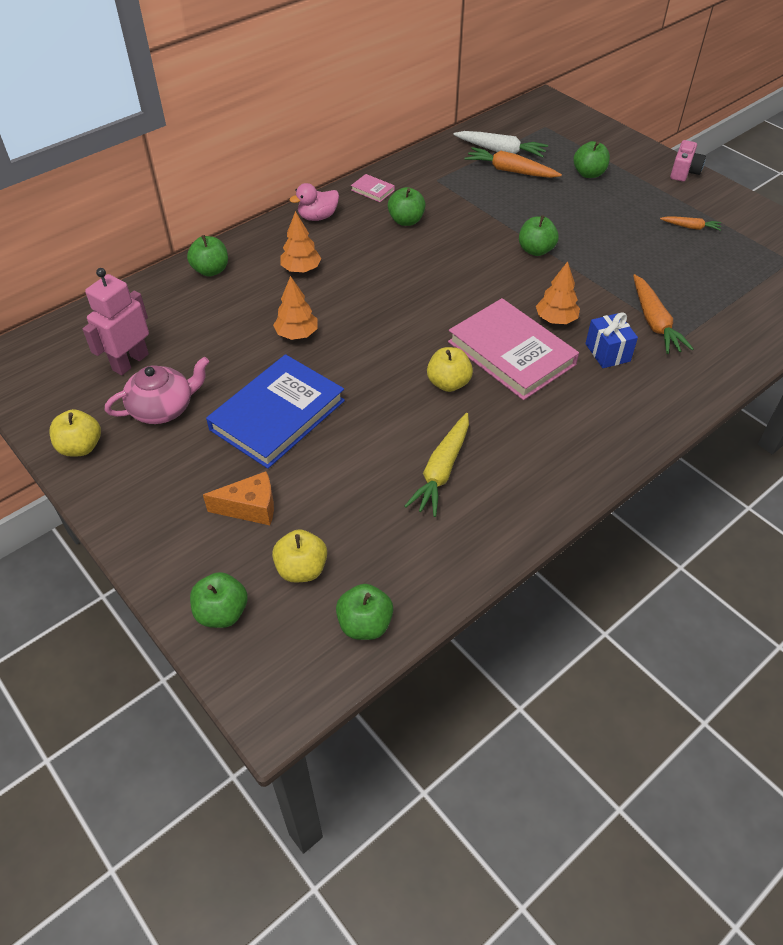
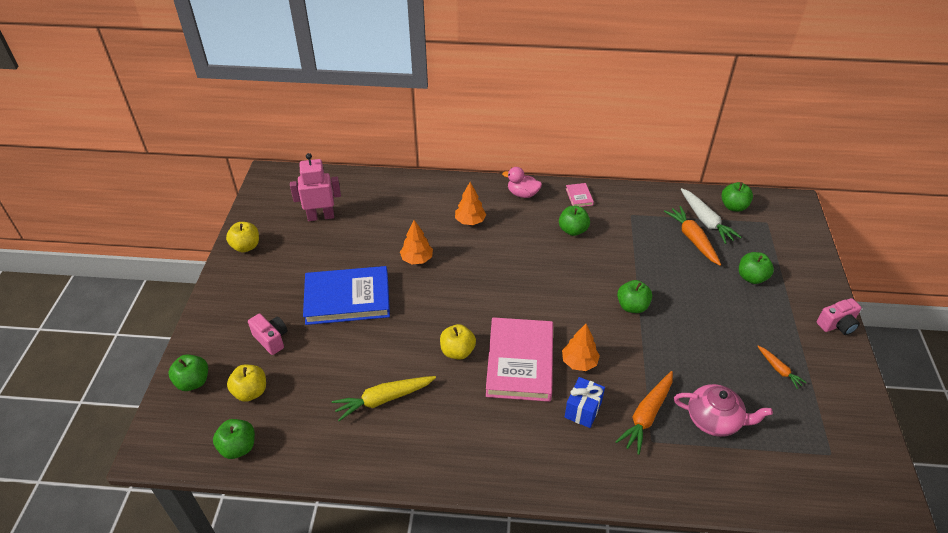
camera: 45 degrees right, 5 degrees down
(163, 408) = (303, 253): pink teapot -> pink teapot (714, 419)
(211, 270) = (423, 190): green apple -> green apple (733, 206)
(250, 508) = (271, 339): orange cheese -> pink camera

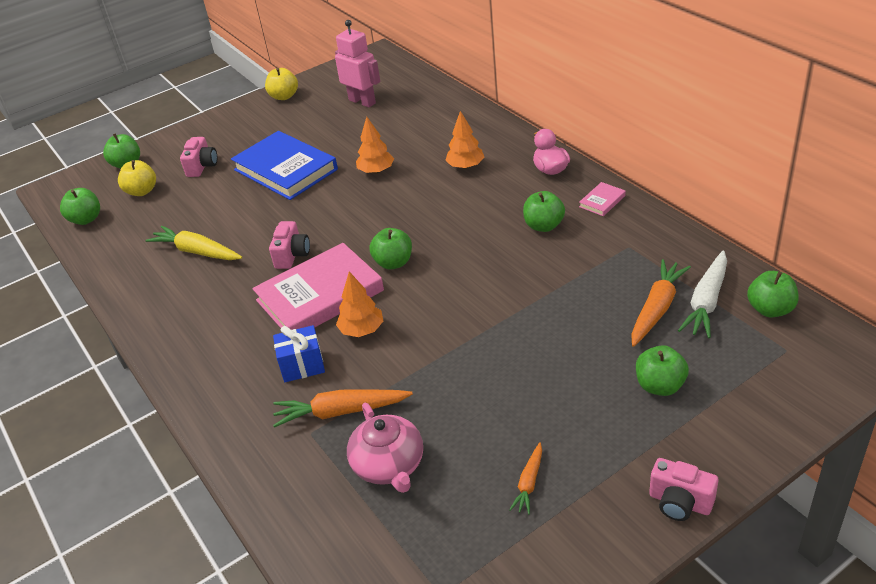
camera: 55 degrees right, 5 degrees down
(457, 351) = (292, 255): yellow apple -> pink camera
(632, 306) = (484, 322): green apple -> green apple (393, 263)

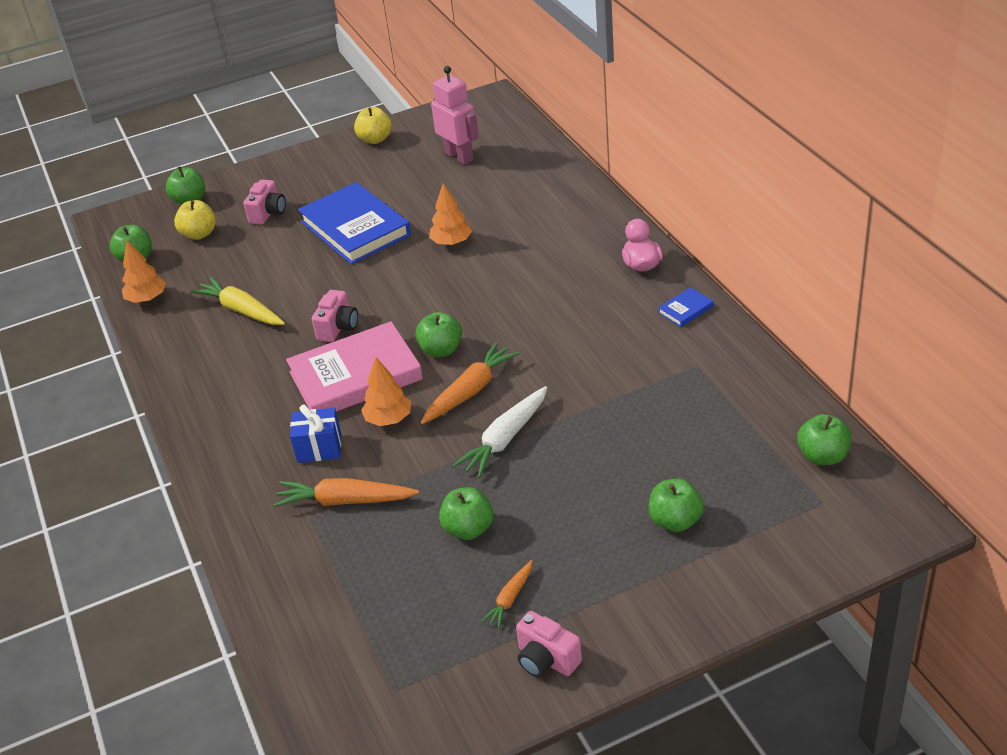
camera: 10 degrees right, 0 degrees up
(389, 465) = (378, 561): pink teapot -> none
(465, 166) = (550, 249): orange tree -> orange tree (147, 299)
(544, 226) = (613, 330): green apple -> green apple (468, 529)
(602, 201) = (685, 309): pink book -> blue book
(657, 308) = (702, 438): orange carrot -> orange carrot (470, 391)
(680, 502) = (653, 640): pink camera -> pink camera (546, 659)
(706, 302) = (757, 438): white carrot -> white carrot (505, 439)

